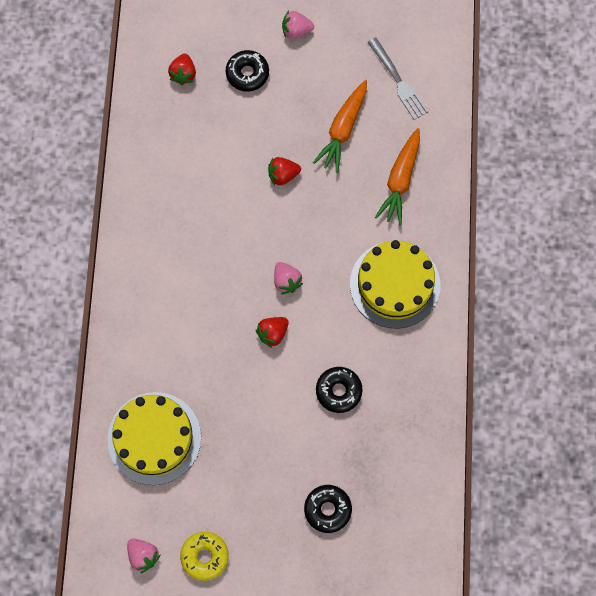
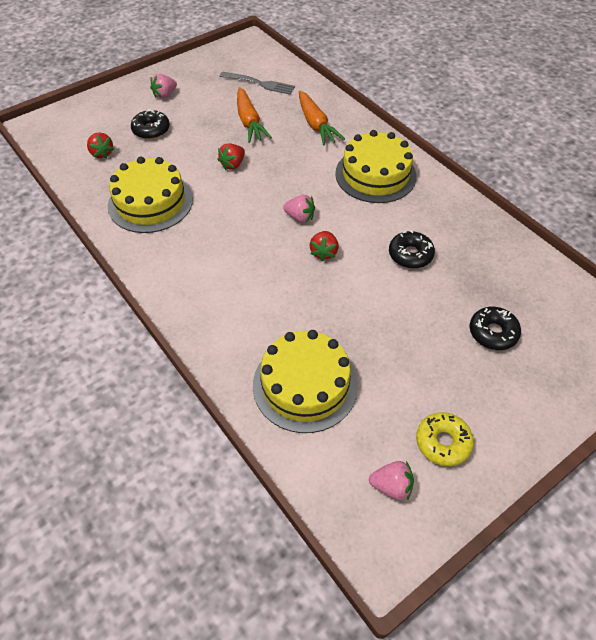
camera: 40 degrees left, 20 degrees down
(180, 168) = (150, 202): none -> yellow cake

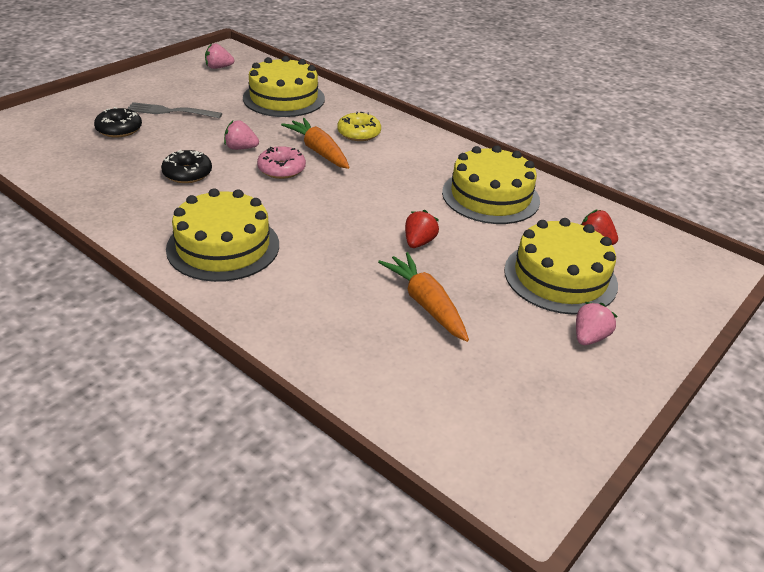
camera: 165 degrees right, 15 degrees down
(151, 130) = (560, 277): black donut -> yellow cake
(259, 83) = (442, 381): grey fork -> grey fork (170, 111)
(300, 217) = (314, 195): pink strawberry -> pink strawberry (241, 148)
(316, 124) = (319, 310): orange carrot -> orange carrot (319, 151)
(324, 252) = (281, 169): red strawberry -> pink donut
(443, 442) = (180, 82): yellow donut -> yellow donut (359, 133)

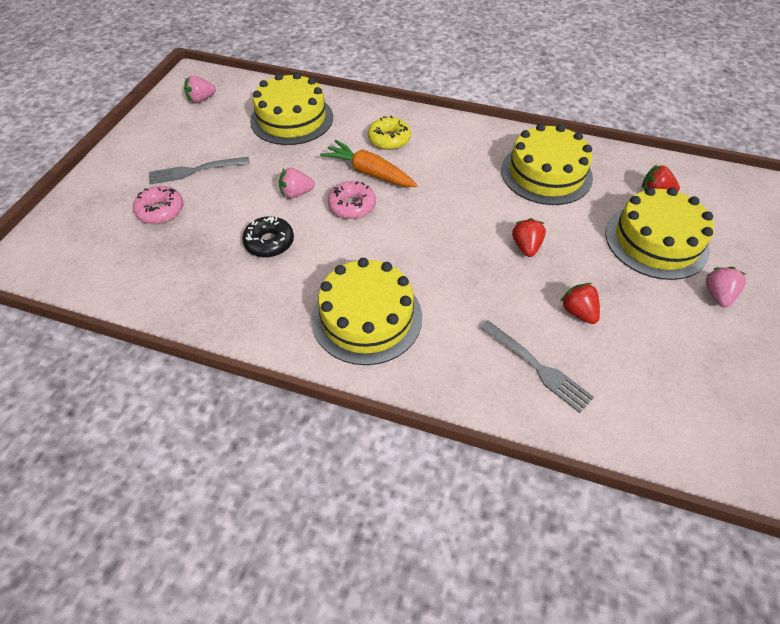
camera: 20 degrees left, 15 degrees up
(119, 129) = (161, 211): black donut -> pink donut
(347, 330) = (537, 367): none -> grey fork
(426, 304) = (578, 312): orange carrot -> red strawberry

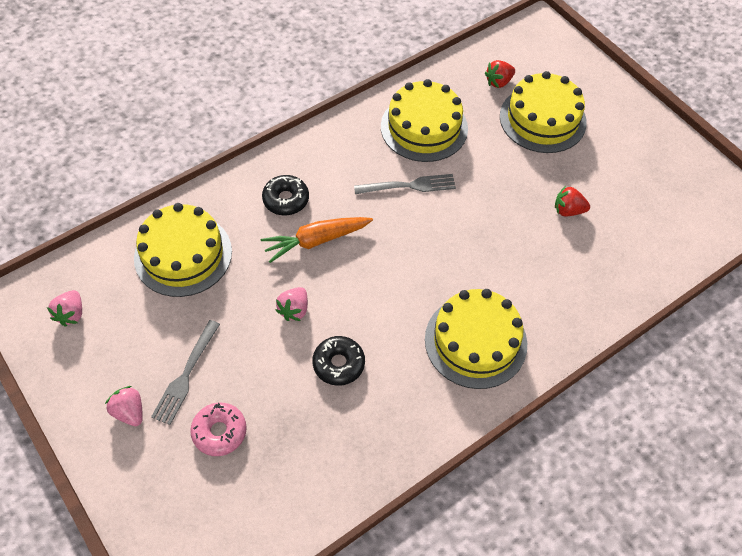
camera: 55 degrees left, 5 degrees up
(352, 206) = (346, 278): pink donut -> none
(389, 139) = (286, 199): yellow donut -> black donut
(526, 246) = (487, 195): red strawberry -> none
(537, 367) = (595, 267): grey fork -> grey fork (409, 186)
(717, 295) = (611, 126): pink strawberry -> pink strawberry (129, 412)

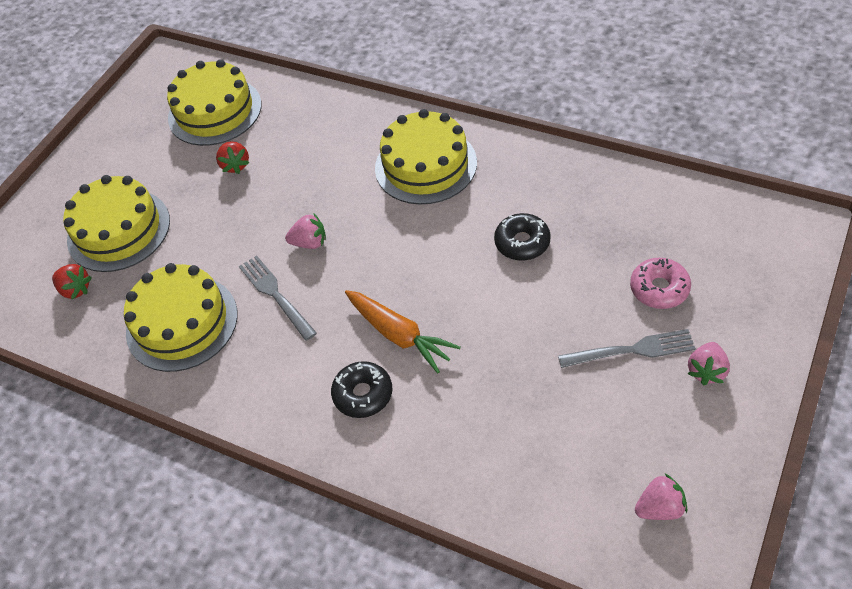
camera: 110 degrees left, 5 degrees down
(183, 254) = (503, 448): yellow cake -> yellow cake (215, 111)
(294, 310) = (493, 306): pink strawberry -> pink strawberry (310, 243)

